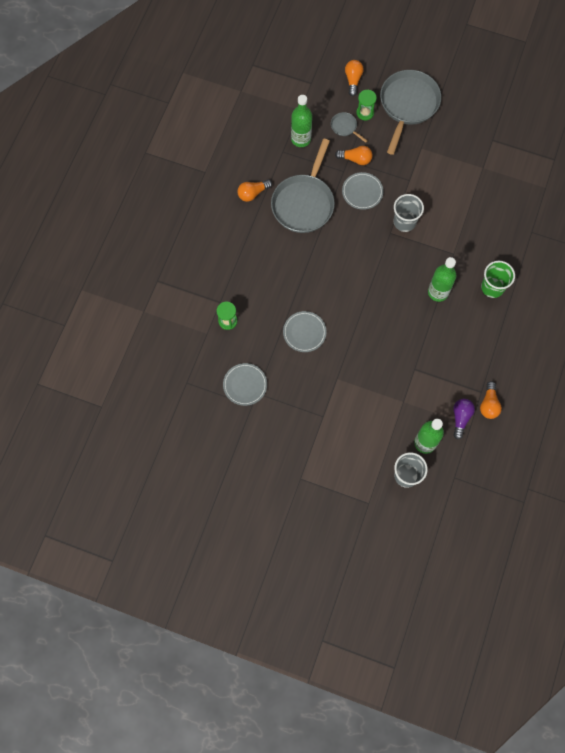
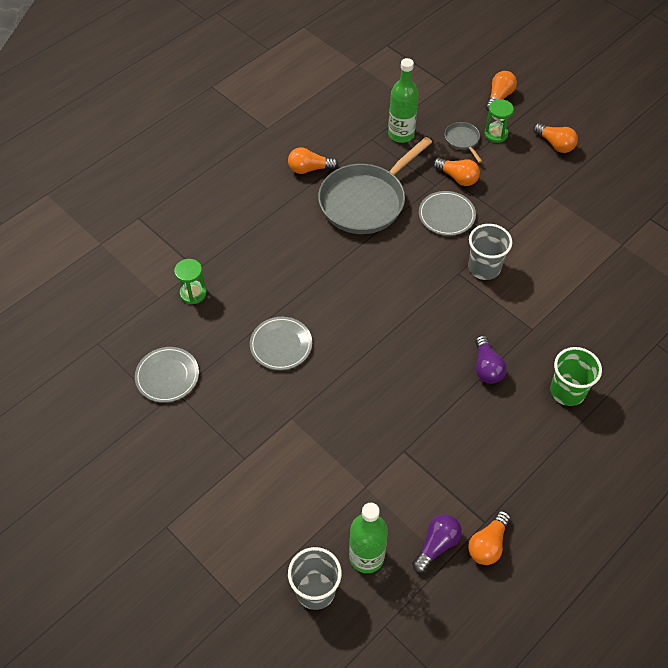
camera: 25 degrees right, 15 degrees down
(408, 105) = (555, 144): grey pan -> orange light bulb
(438, 292) = (486, 367): green bottle -> purple light bulb

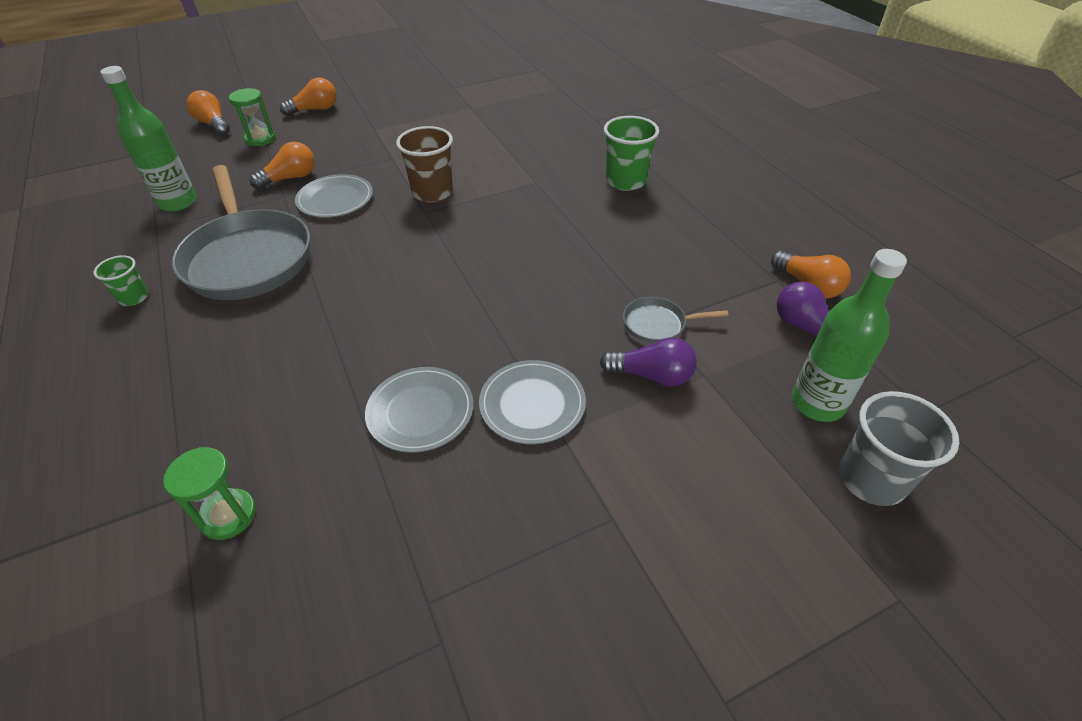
camera: 70 degrees left, 10 degrees down
(167, 376) = (382, 611): grey plate -> grey plate (532, 404)
(309, 169) = (134, 297): orange light bulb -> green cup
(462, 140) = (242, 161): grey pan -> grey pan (658, 324)
(484, 268) = (432, 192): grey cup -> brown cup
(486, 367) = (568, 225): purple light bulb -> purple light bulb (652, 375)

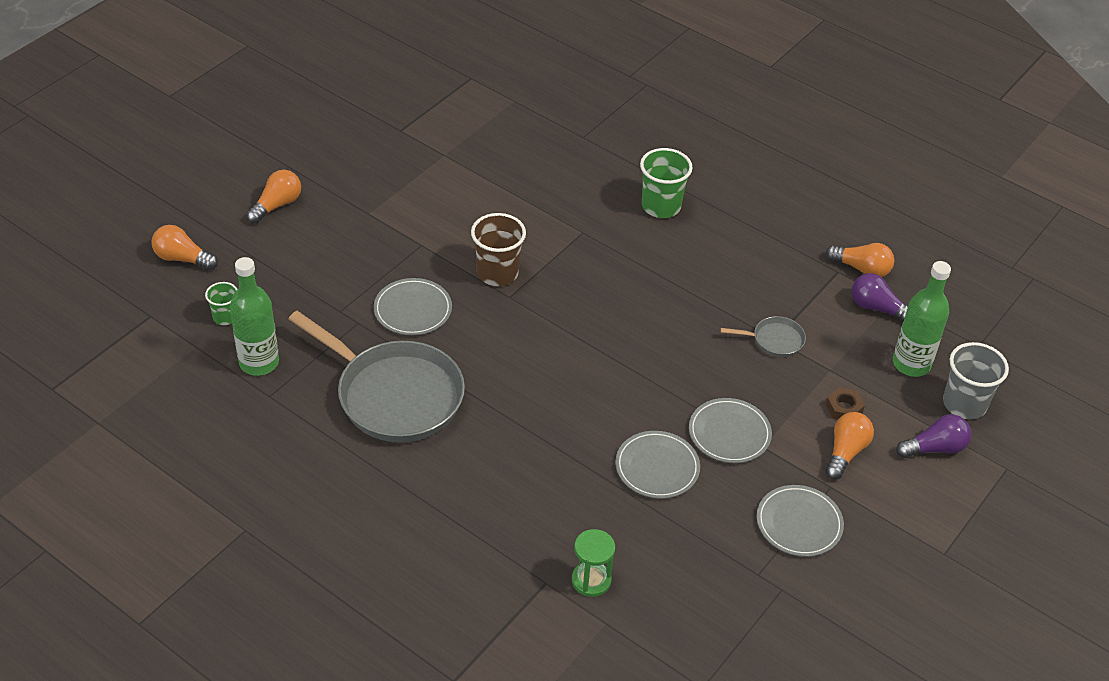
camera: 30 degrees left, 0 degrees up
(134, 297) = (334, 465): green cup -> green cup (225, 317)
(260, 139) = (258, 262): green hourglass -> none
(290, 178) = (343, 300): orange light bulb -> orange light bulb (845, 452)
(535, 553) = (799, 523): none -> grey plate
(652, 375) = (795, 382): purple light bulb -> purple light bulb (935, 448)
(658, 324) = (774, 340): grey pan -> grey pan turned 150 degrees counterclockwise
(694, 425) = (844, 408): none -> brown nut

